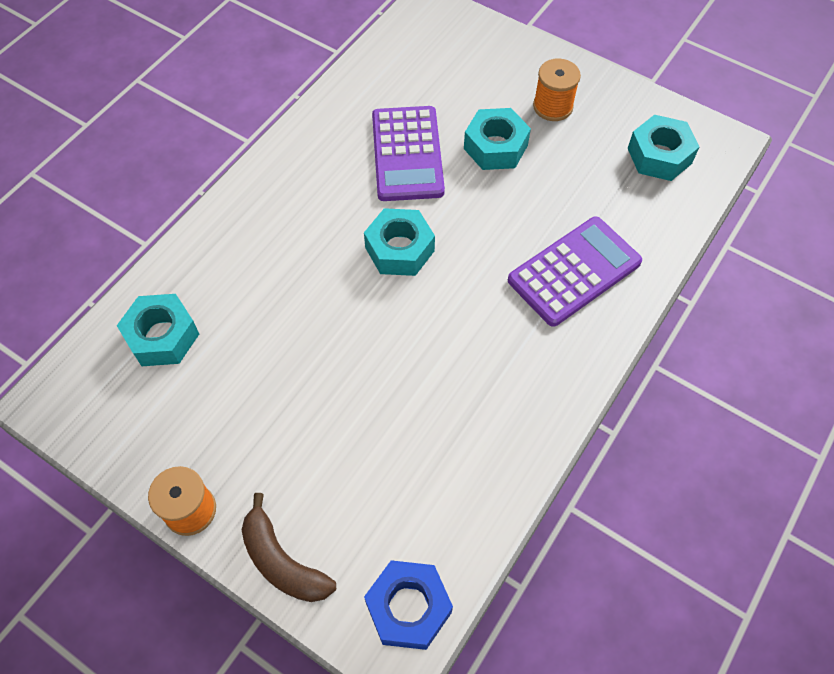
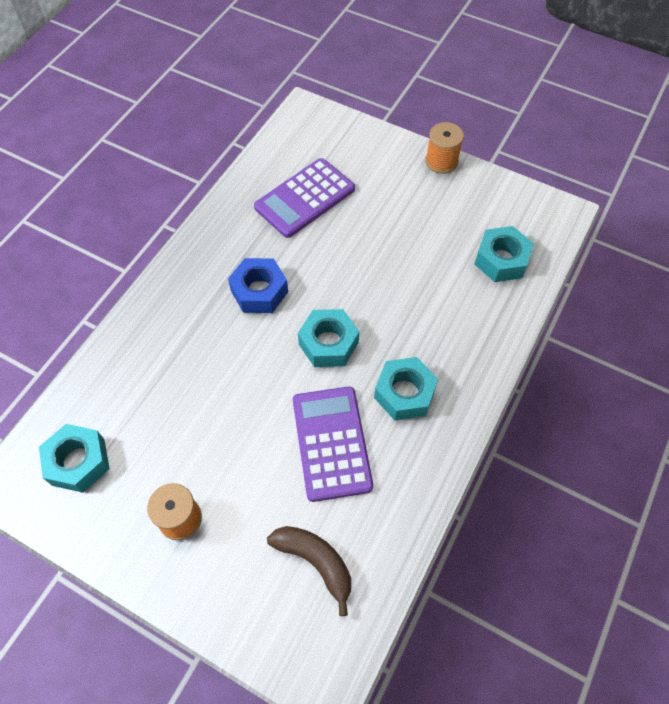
camera: 175 degrees right, 0 degrees up
(282, 561) = (377, 142): brown banana -> brown banana (315, 562)
(408, 607) = (300, 127): blue nut -> blue nut (259, 291)
(495, 147) = (243, 459): turquoise nut -> turquoise nut (404, 393)
(574, 271) = (179, 335): purple calculator -> purple calculator (305, 198)

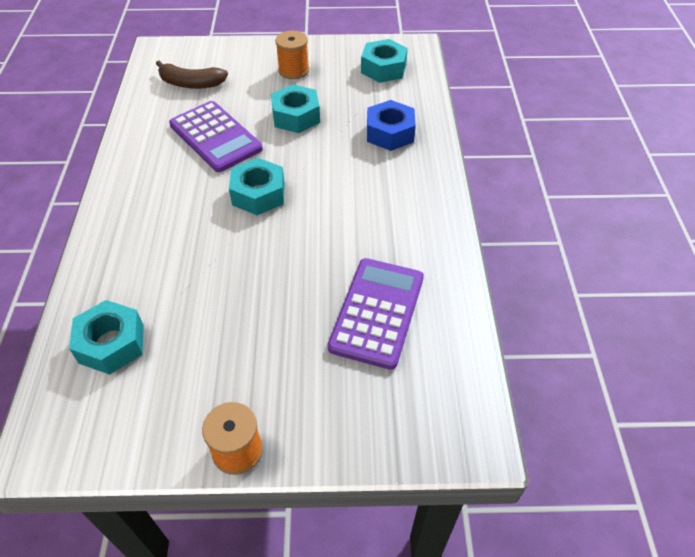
camera: 150 degrees right, 10 degrees down
(259, 291) = (350, 206): blue nut -> blue nut (390, 133)
(404, 393) = (171, 186): turquoise nut -> turquoise nut (296, 116)

